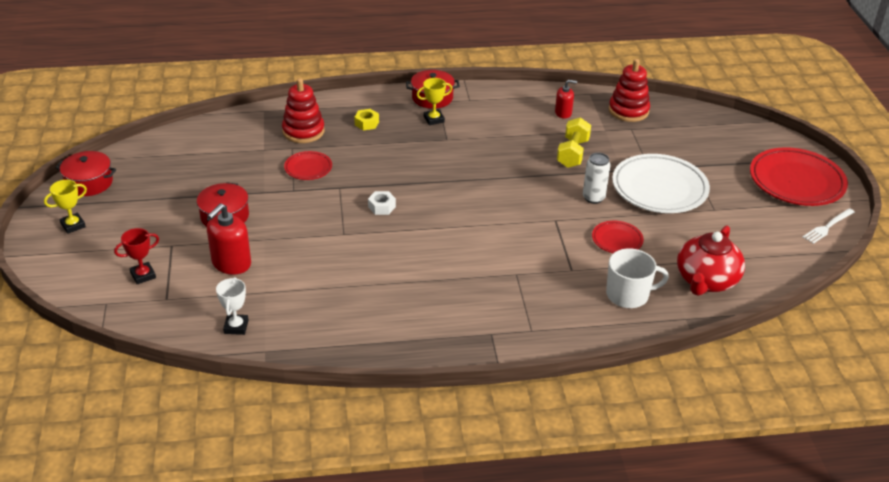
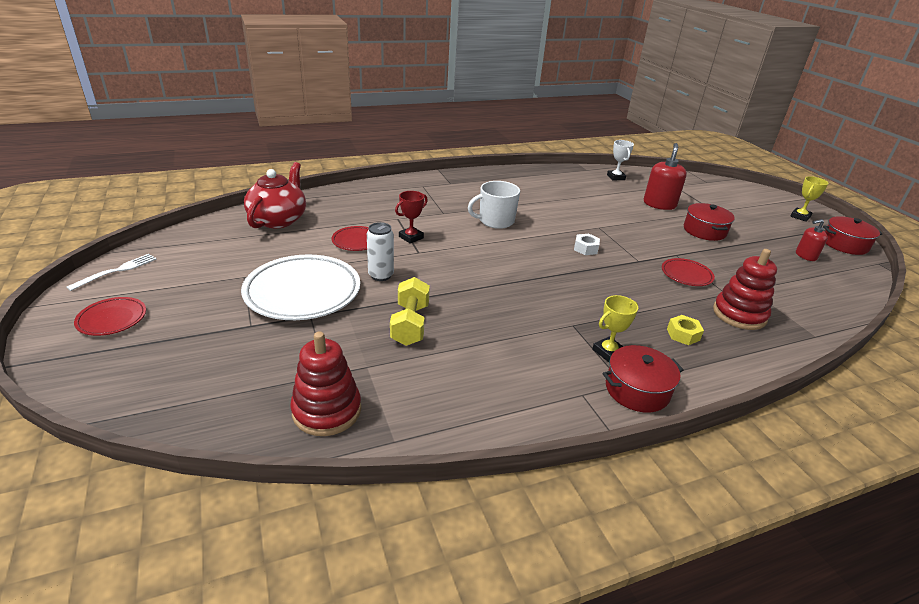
camera: 165 degrees right, 5 degrees down
(143, 275) = (706, 195): red trophy -> red trophy (411, 237)
(563, 113) = (433, 390): red soap dispenser -> red soap dispenser (805, 256)
(628, 295) = (349, 207): white mug -> white mug (495, 221)
(796, 182) = (112, 319): red plate -> red plate, size x0.50

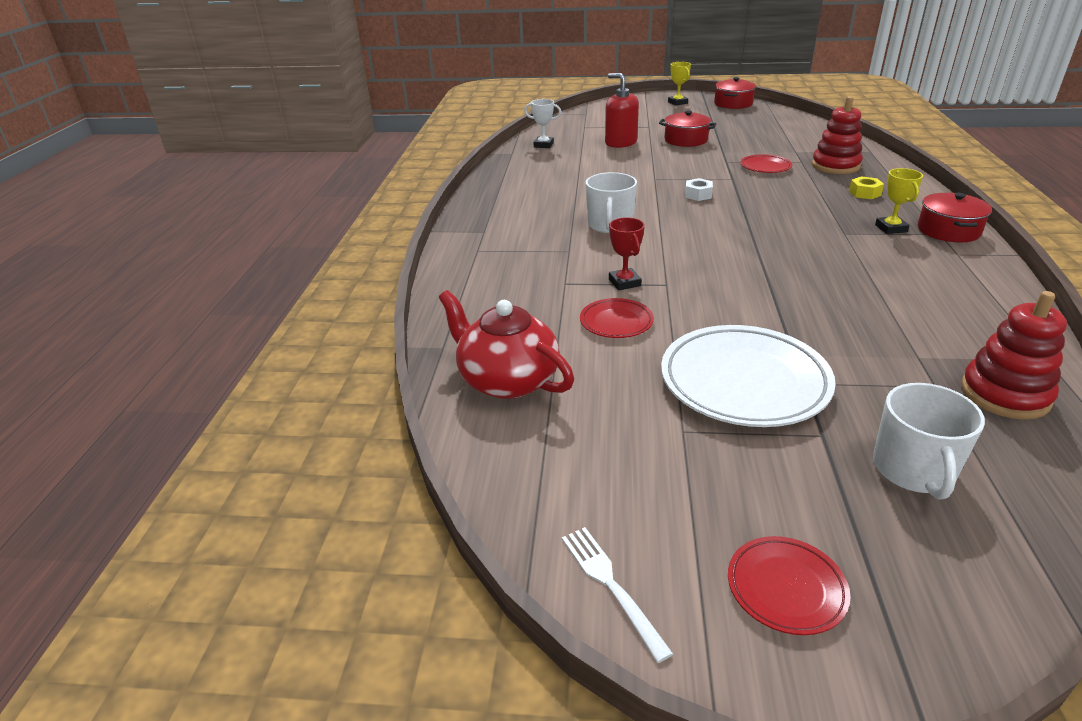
camera: 60 degrees left, 0 degrees up
(219, 363) = (914, 470): none -> white mug
(381, 275) = (716, 318): white can -> none
(410, 324) = (834, 317): yellow dumbbell -> none
(805, 256) = (747, 120): red soap dispenser -> none

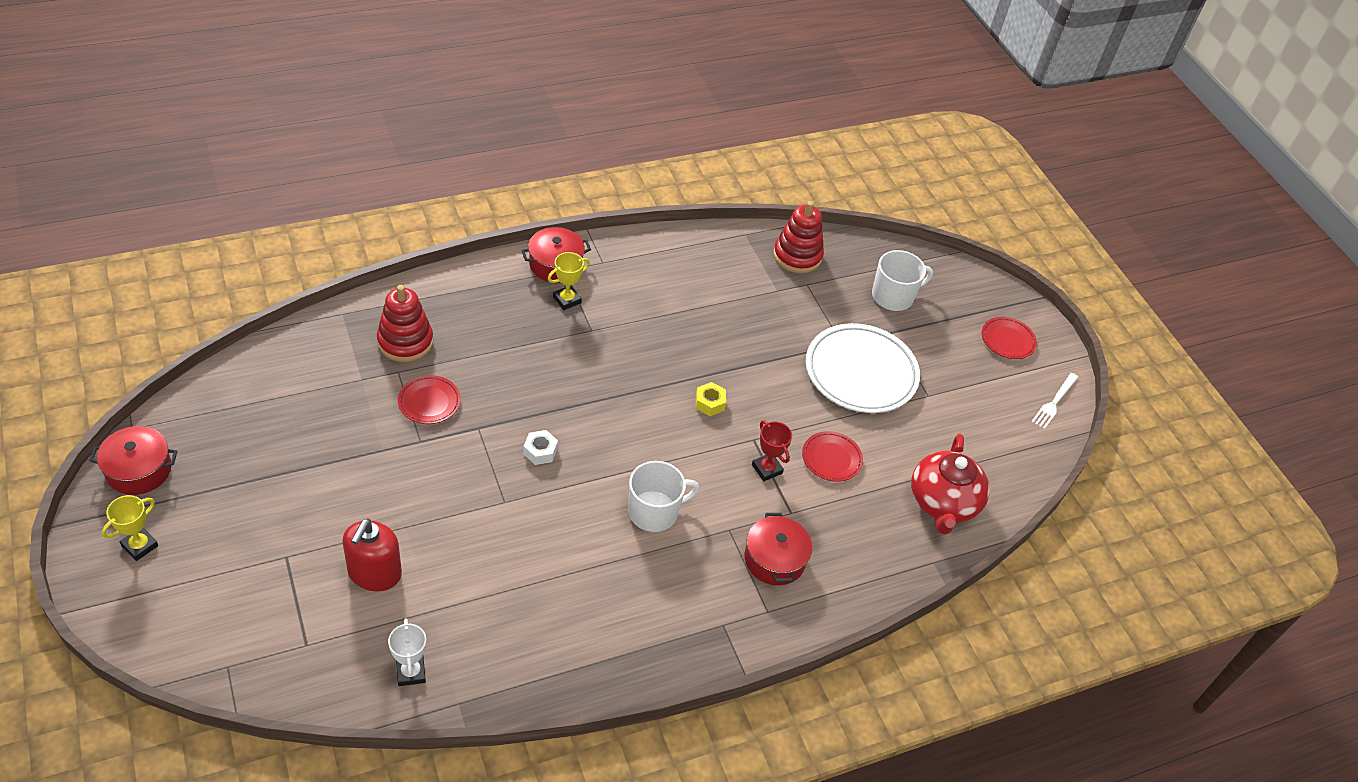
camera: 125 degrees left, 15 degrees up
(624, 282) = (767, 469): red trophy -> red trophy turned 75 degrees counterclockwise
(686, 140) = (343, 498): red pot -> red pot (774, 559)
(864, 193) = (484, 317): yellow nut -> yellow nut (709, 403)

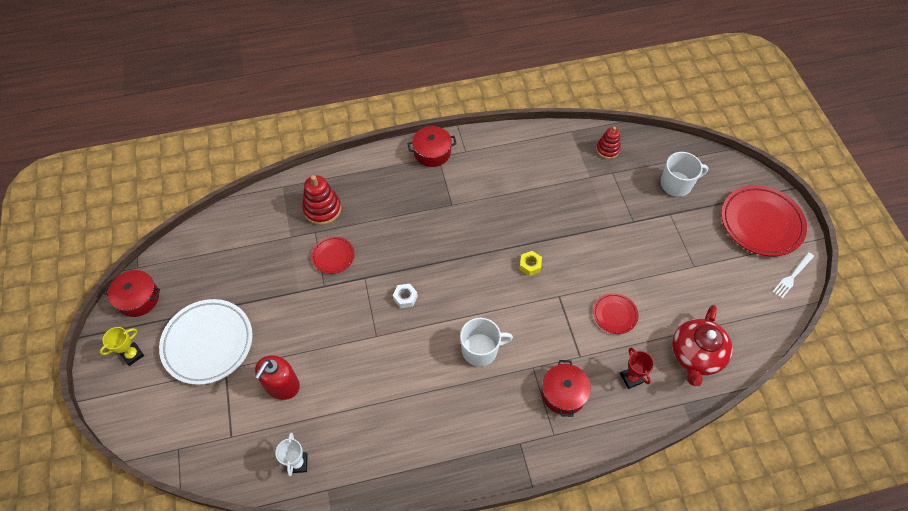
camera: 15 degrees right, 10 degrees up
(567, 300) = (437, 180): yellow trophy -> none
(767, 469) = (566, 320): red trophy -> red trophy (631, 378)
(797, 256) = (607, 149): red stacking toy -> red stacking toy, size x0.66
(860, 373) = (644, 246): white plate -> white plate (208, 343)
(1007, 340) = (761, 223): red plate -> red plate, size x1.99

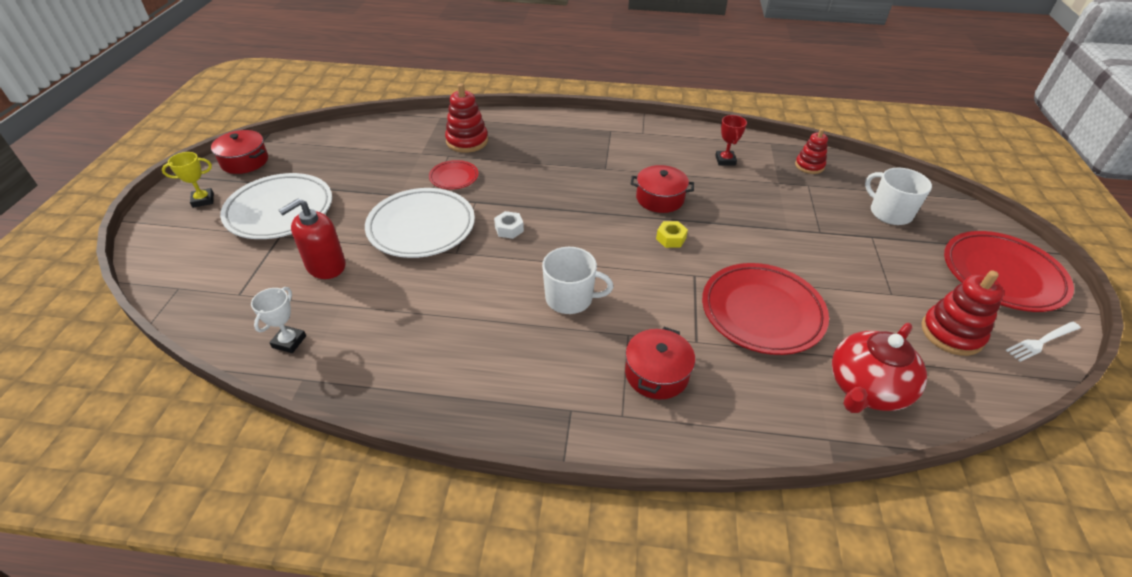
camera: 20 degrees right, 15 degrees down
(335, 320) = (421, 227): none -> white plate
(432, 152) = (606, 126): red pot -> red pot (660, 198)
(615, 314) = (762, 312): red plate -> red plate, size x1.99
(631, 378) = (760, 386): red trophy -> red trophy (725, 160)
(676, 184) = (889, 213): white mug -> white mug turned 135 degrees counterclockwise
(738, 289) = (951, 333): none -> red stacking toy

